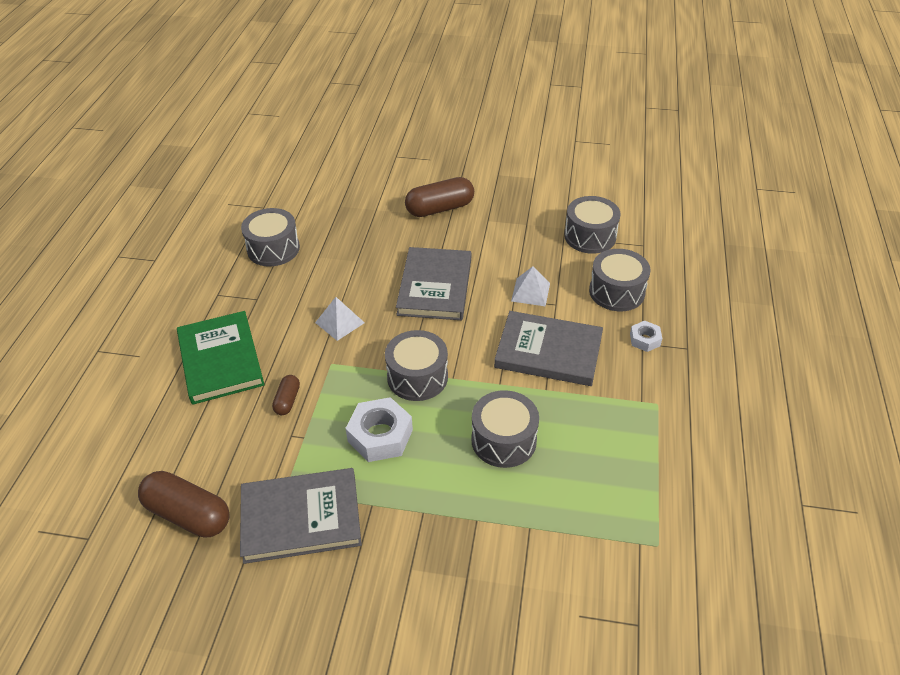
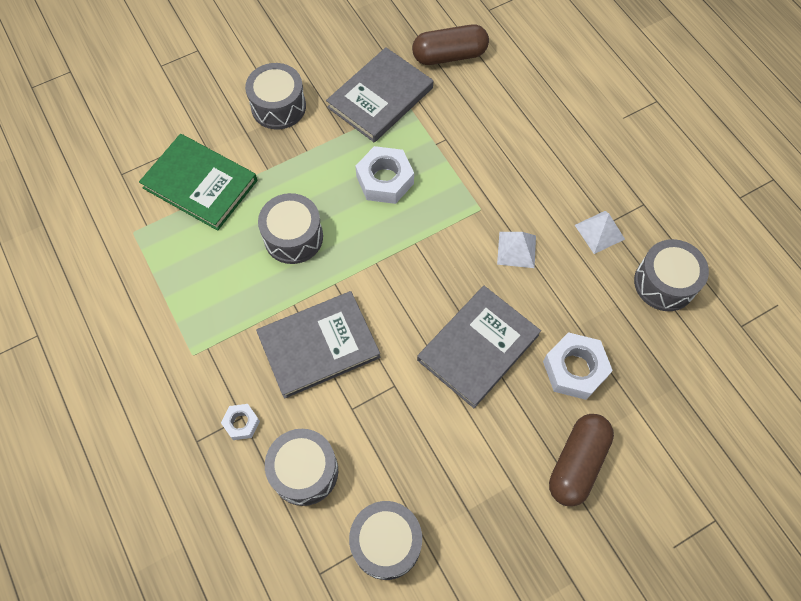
camera: 140 degrees right, 20 degrees up
(220, 360) = (563, 155): green book -> green book (200, 184)
(287, 400) = (477, 160): brown capsule -> none
(387, 243) = (574, 369): none -> white nut
(417, 377) = (404, 244): grey drum -> grey drum (278, 106)
(435, 286) = (478, 347): grey book -> grey book turned 75 degrees clockwise
(530, 292) = (386, 407): white pyramid -> white pyramid (599, 232)

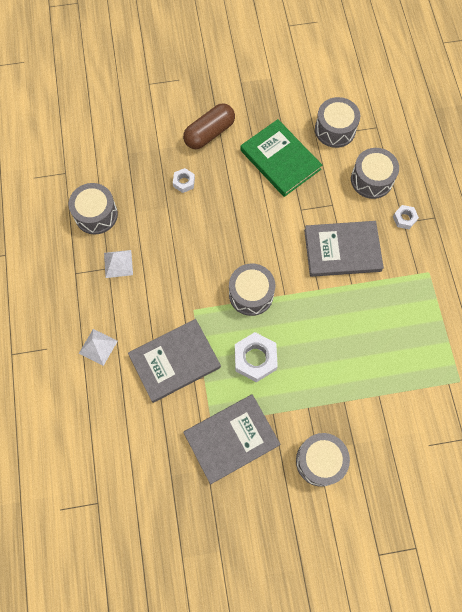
camera: 160 degrees left, 5 degrees up
(200, 184) = (401, 406): green book -> green book (280, 160)
(293, 237) = (339, 335): grey drum -> grey drum (251, 294)
(449, 55) = (155, 462): brown capsule -> none
(478, 347) = (238, 215): grey book -> grey book (175, 361)
(516, 249) = (182, 270): white pyramid -> white pyramid (98, 347)
(574, 369) = (184, 182): white nut -> white nut, size x0.55

